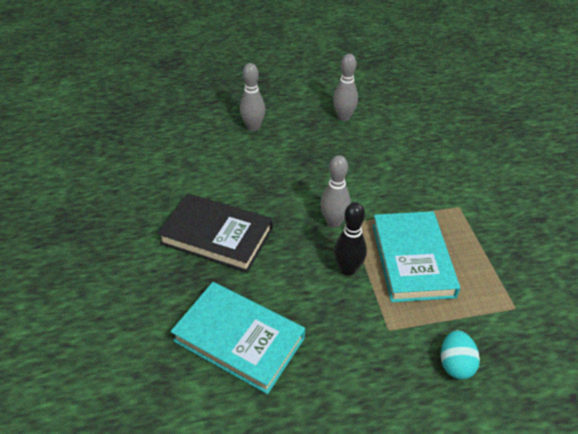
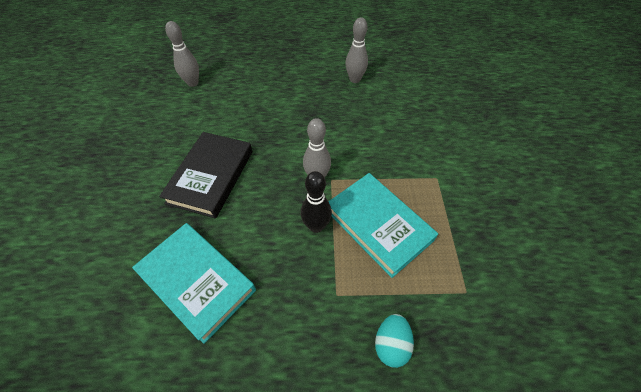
camera: 10 degrees right, 10 degrees up
(216, 236) = (211, 176): black book -> black book turned 75 degrees clockwise
(253, 127) = (274, 80): grey bowling pin -> grey bowling pin (193, 83)
(412, 259) = (378, 225): turquoise book -> turquoise book turned 45 degrees counterclockwise

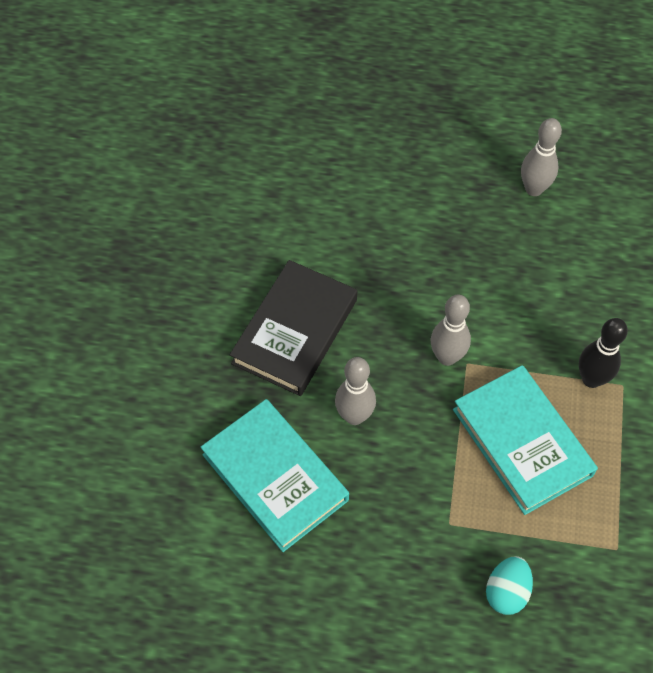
camera: 10 degrees right, 5 degrees up
(193, 83) = (269, 158): grey bowling pin -> grey bowling pin (354, 416)
(316, 226) = (436, 429): black bowling pin -> black bowling pin (591, 379)

